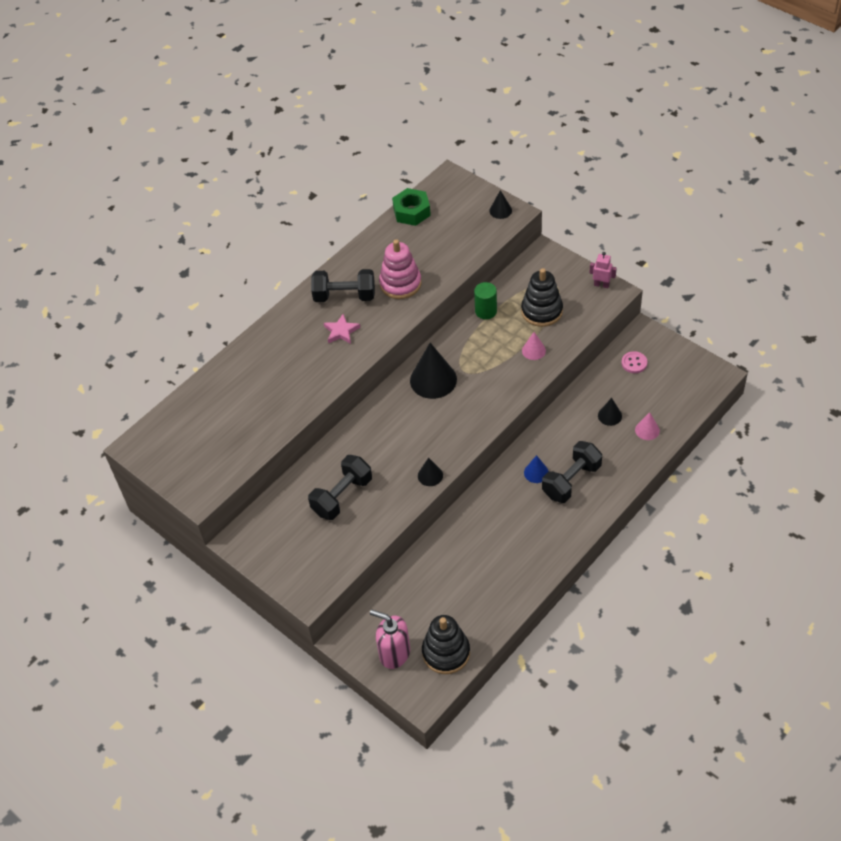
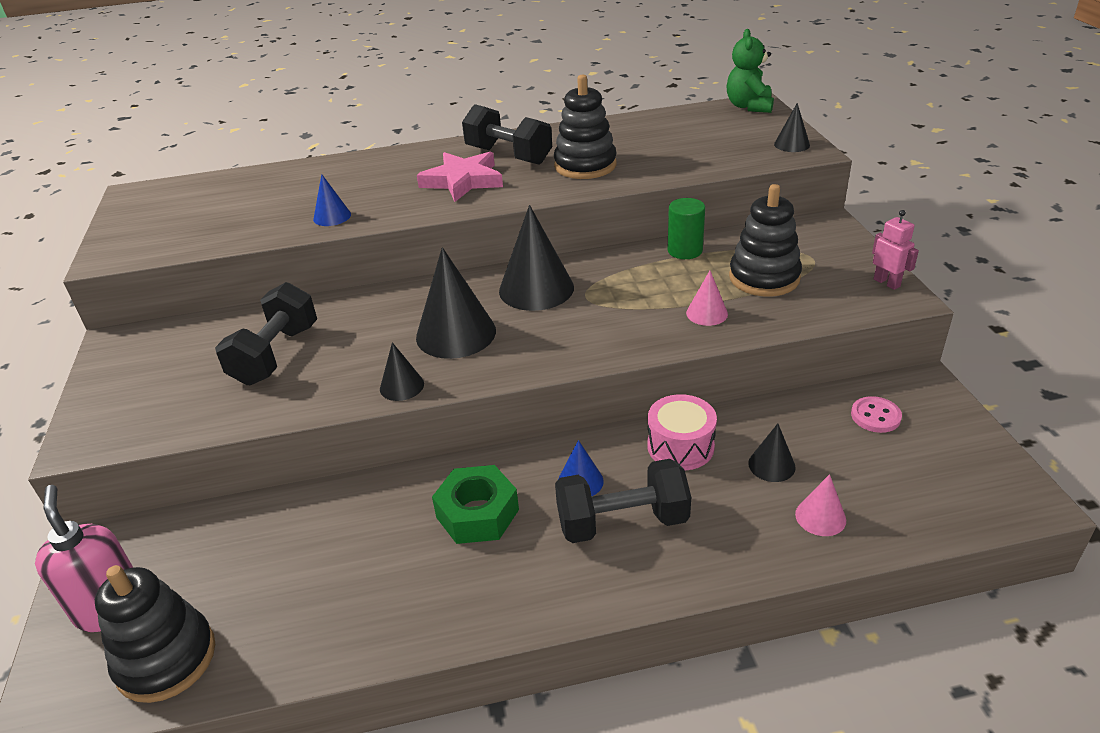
camera: 35 degrees right, 15 degrees down
(297, 398) = (332, 216): none -> blue cone
(341, 331) = (463, 181): pink star -> pink star, size x1.57
(342, 496) = (275, 355): black dumbbell -> black dumbbell turned 60 degrees counterclockwise
(400, 284) = (585, 165): pink stacking toy -> black stacking toy
(412, 212) = (676, 117): green nut -> green nut (477, 513)
(422, 431) = (456, 333): none -> black cone
(447, 182) = (749, 106): none -> green teddy bear
(563, 428) = (680, 446): none -> pink drum

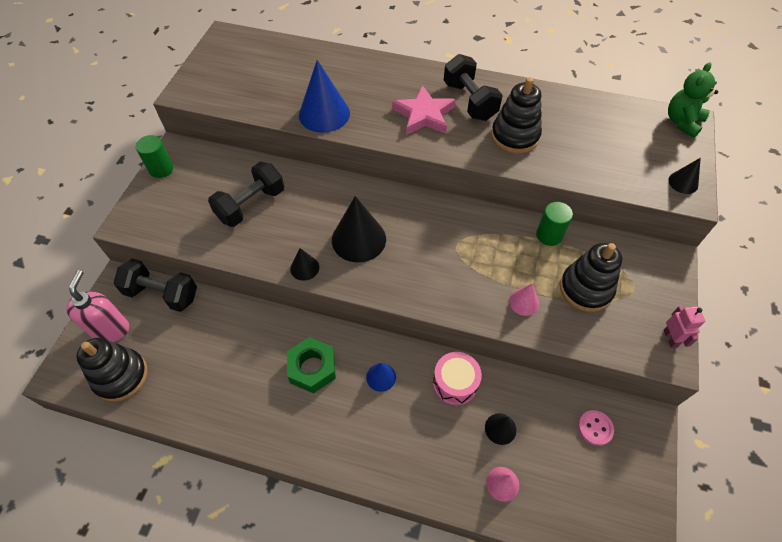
camera: 25 degrees right, 20 degrees up
(104, 367) = (161, 169): none -> green cylinder
(332, 216) = (324, 114): blue cone -> blue cone, size x1.95
(536, 289) = (429, 223): black cone -> none
(622, 522) = (386, 420): black dumbbell -> black dumbbell (162, 294)

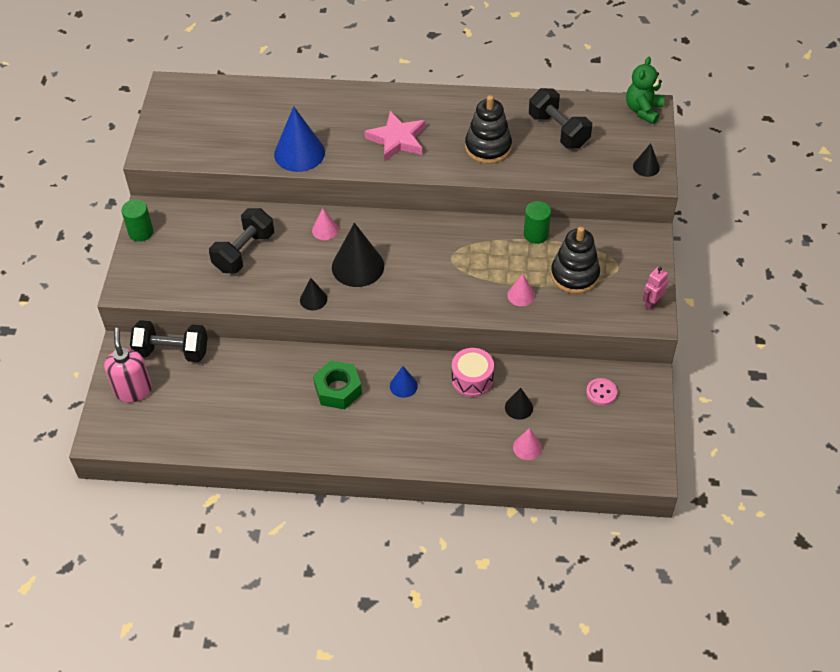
camera: 10 degrees left, 5 degrees down
(121, 376) = (159, 426): black stacking toy -> none
(336, 195) = (325, 230): none -> pink cone
(470, 101) = (439, 119): black dumbbell -> black dumbbell (558, 130)
(670, 338) = (652, 303): pink robot -> pink robot turned 120 degrees counterclockwise

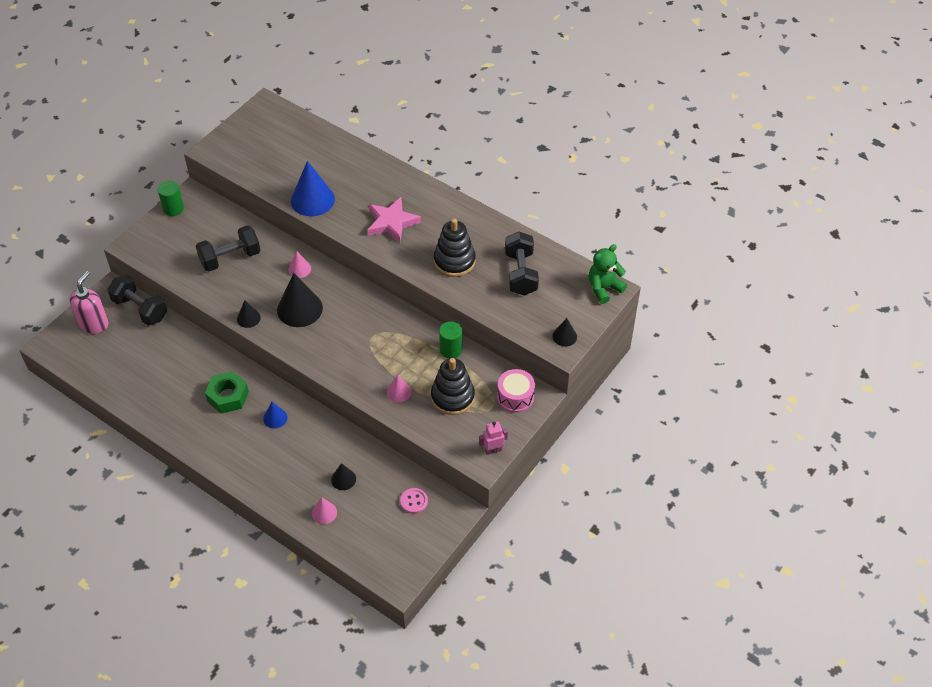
camera: 30 degrees right, 0 degrees up
(472, 379) = (327, 439): pink drum -> pink drum (515, 397)

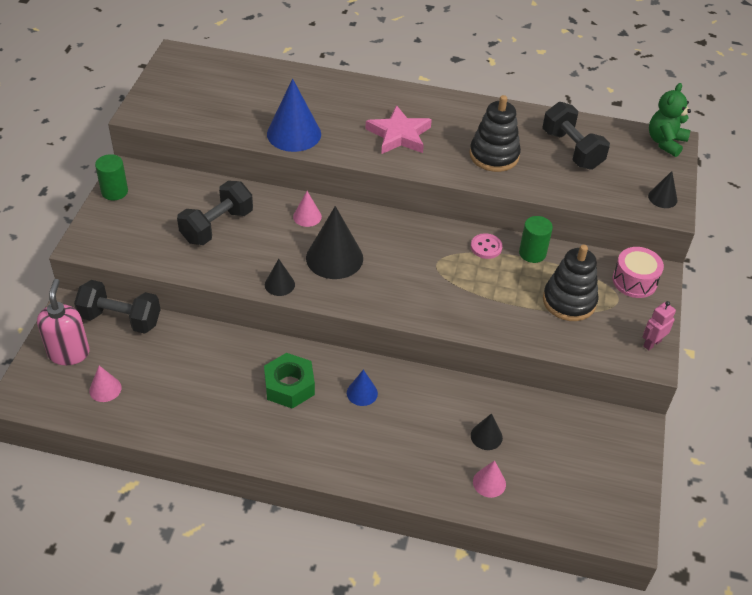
camera: 25 degrees left, 5 degrees down
(399, 392) = (506, 313): pink cone -> pink cone (105, 389)
(414, 501) = (582, 434): pink button -> pink button (486, 247)

